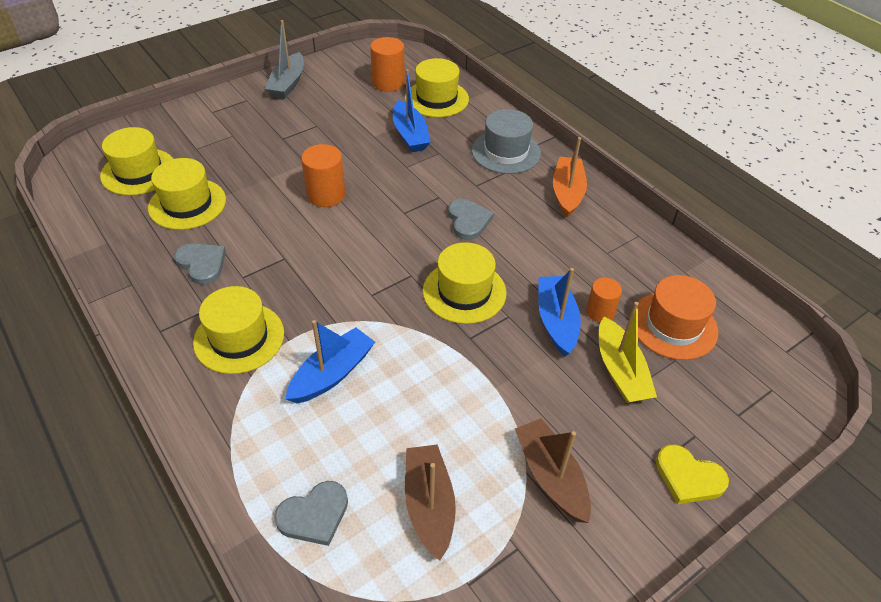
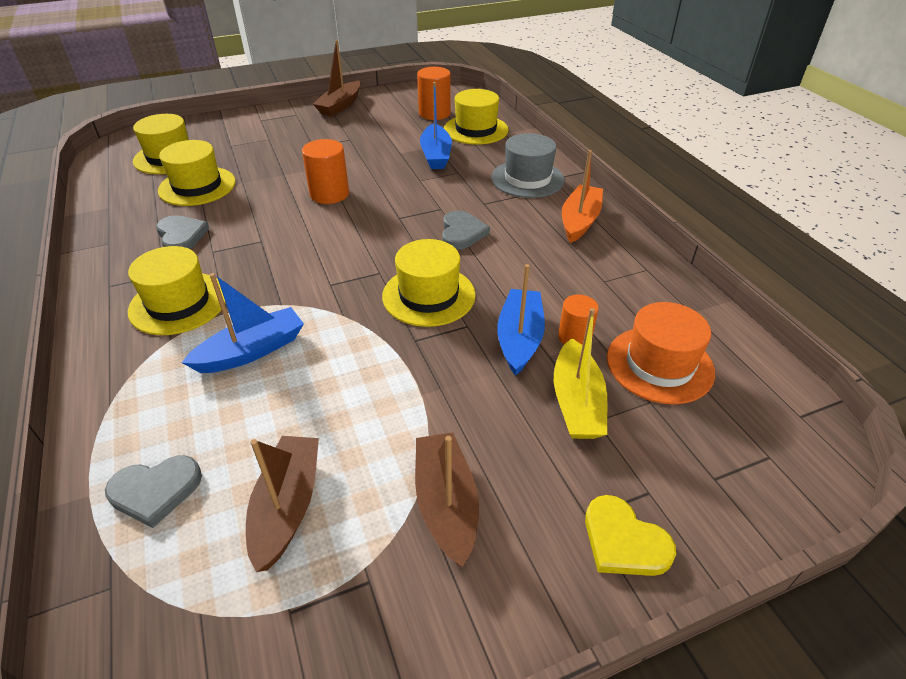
camera: 15 degrees right, 5 degrees down
(288, 84) = (340, 106): grey boat -> brown boat

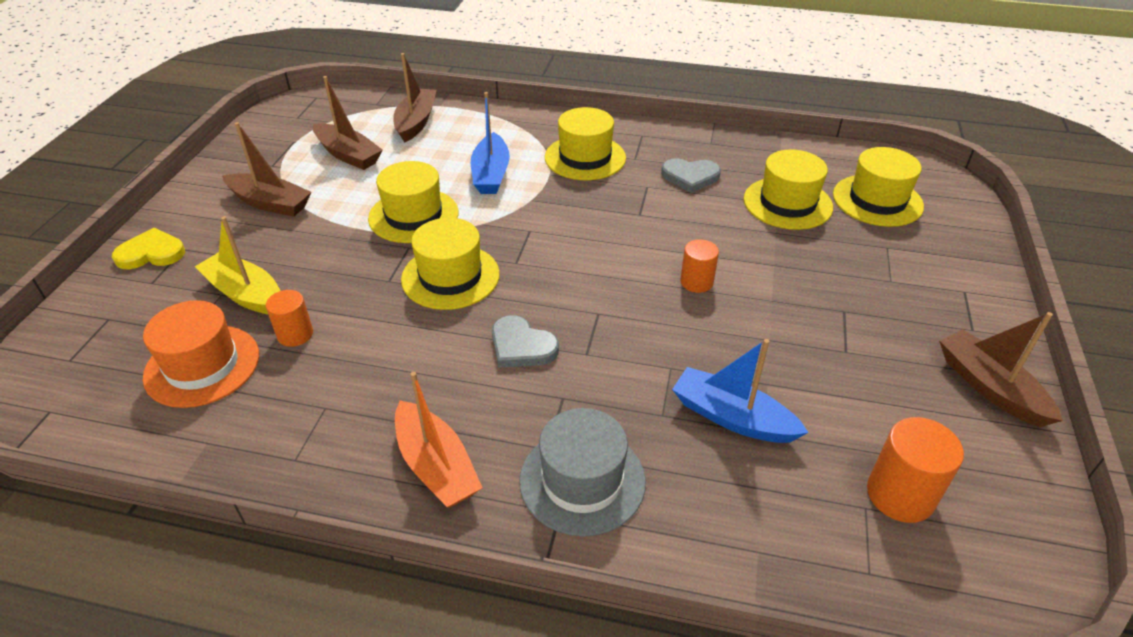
camera: 125 degrees right, 0 degrees up
(155, 491) = (416, 122): grey heart -> brown boat
(329, 194) = (696, 282): orange cylinder -> orange cylinder, size x0.65
(476, 130) = (795, 516): yellow hat -> yellow hat (413, 215)
(519, 338) = (337, 301): blue boat -> none

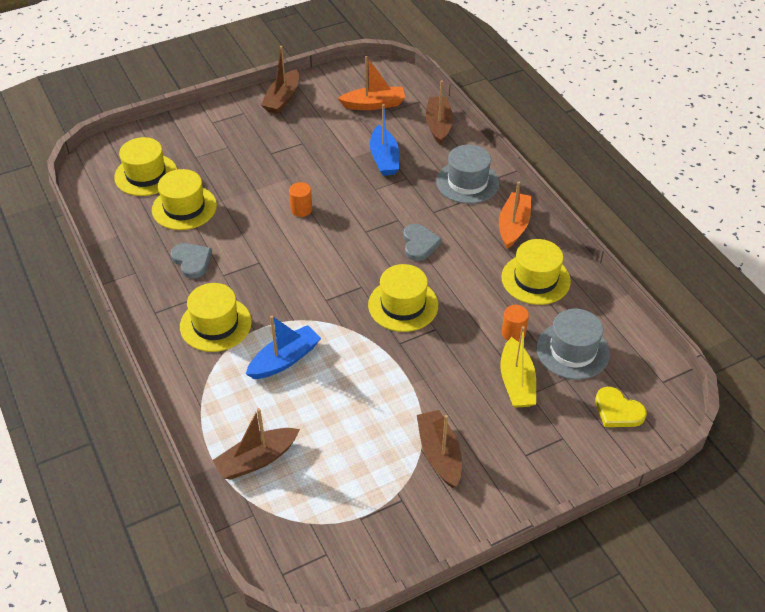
camera: 130 degrees left, 5 degrees up
(151, 253) = (547, 467): yellow heart -> yellow heart (618, 410)
(202, 365) = (572, 350): orange hat -> grey hat
(348, 155) = (342, 463): brown boat -> brown boat (438, 125)
(413, 215) = (369, 364): yellow hat -> yellow hat (535, 279)
(900, 495) = (374, 104): orange cylinder -> orange boat

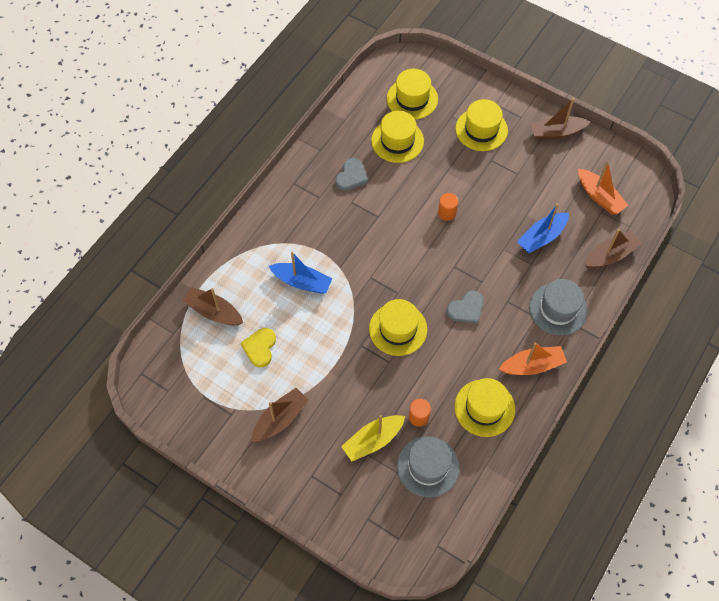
camera: 60 degrees right, 15 degrees up
(215, 324) = (306, 224): yellow hat -> yellow hat (481, 129)
(618, 410) = (389, 523): yellow heart -> yellow heart (260, 348)

